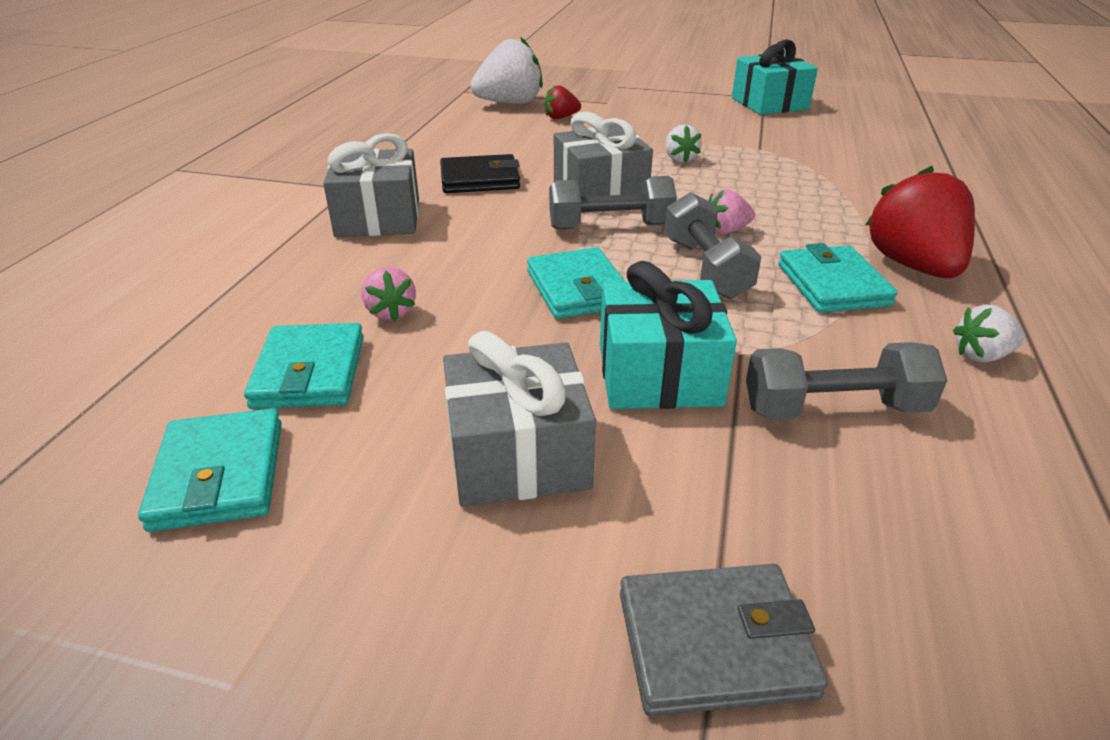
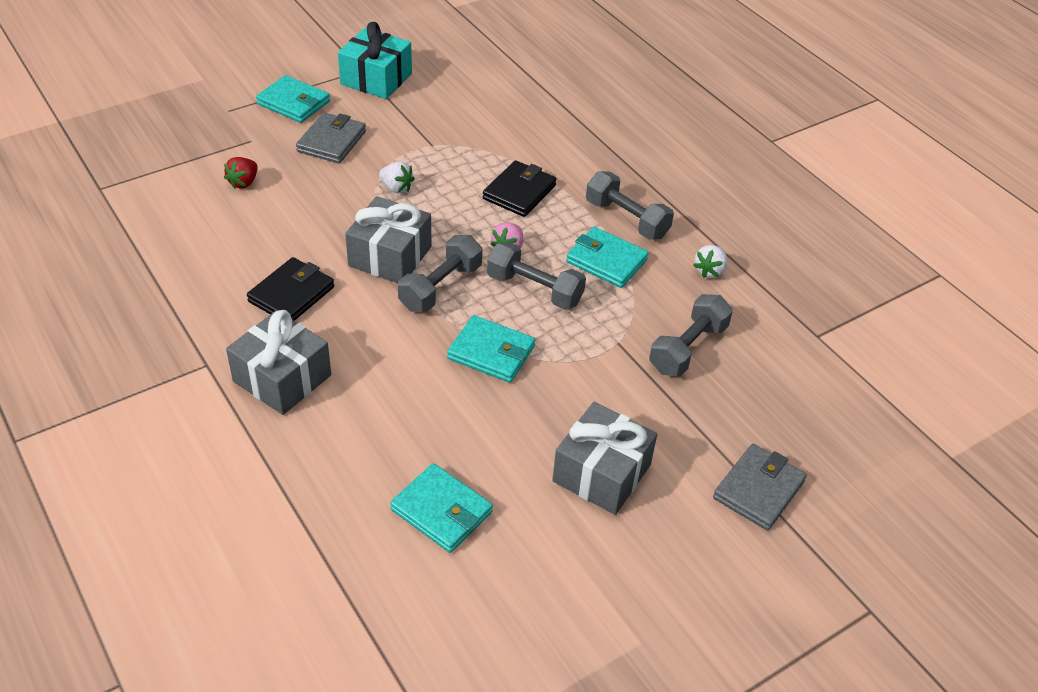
camera: 50 degrees left, 10 degrees up
(219, 475) = (496, 590): turquoise wallet -> turquoise wallet (293, 103)
(390, 312) = (418, 443): pink strawberry -> none
(510, 103) = (171, 185): white strawberry -> none
(659, 374) = (600, 382): turquoise gift -> none
(669, 120) = (332, 141): none -> grey wallet
(803, 202) = (519, 192): none -> black wallet
(913, 266) = (626, 219): red strawberry -> grey dumbbell

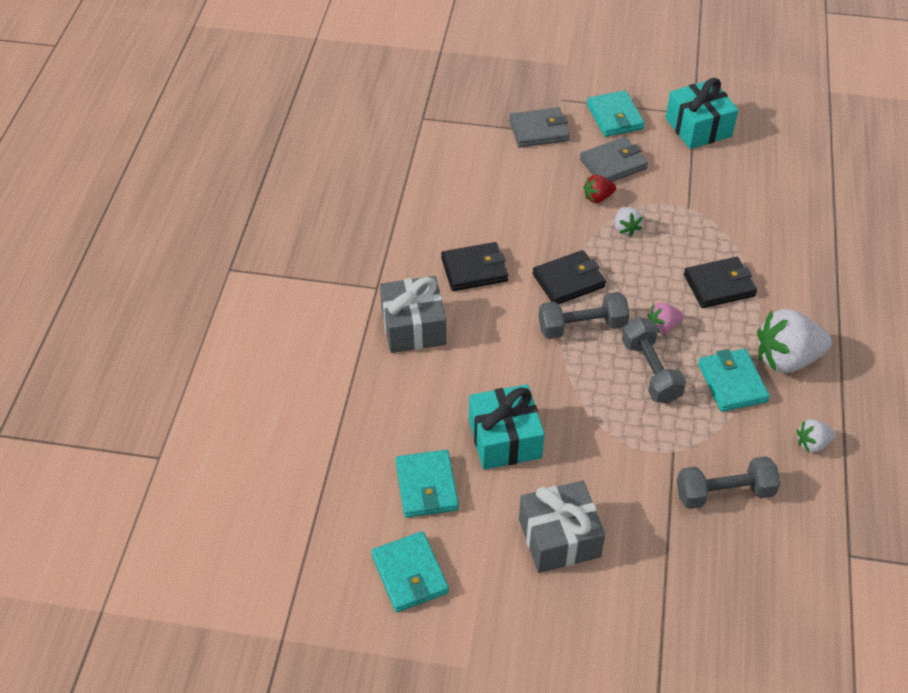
camera: 45 degrees right, 5 degrees up
(243, 182) = (520, 164): red strawberry -> red strawberry (598, 197)
(390, 256) = (568, 281): grey gift -> black wallet
(470, 422) = (504, 439): none -> turquoise gift
(491, 352) = (569, 398): turquoise wallet -> turquoise wallet (410, 574)
(626, 219) = (786, 359): grey dumbbell -> white strawberry
(758, 490) = (663, 633): grey wallet -> grey wallet (539, 130)

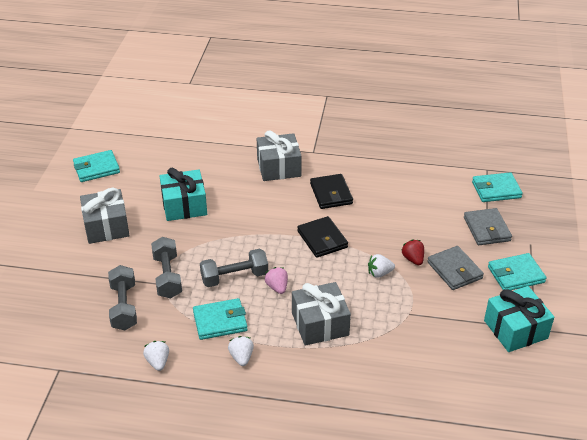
camera: 90 degrees right, 10 degrees down
(426, 486) = (154, 174): turquoise wallet -> turquoise wallet (496, 190)
(582, 326) = (277, 244): grey dumbbell -> grey dumbbell (167, 276)
(719, 285) = (320, 324): black wallet -> grey gift
(786, 359) = (241, 357): white strawberry -> white strawberry, size x0.50

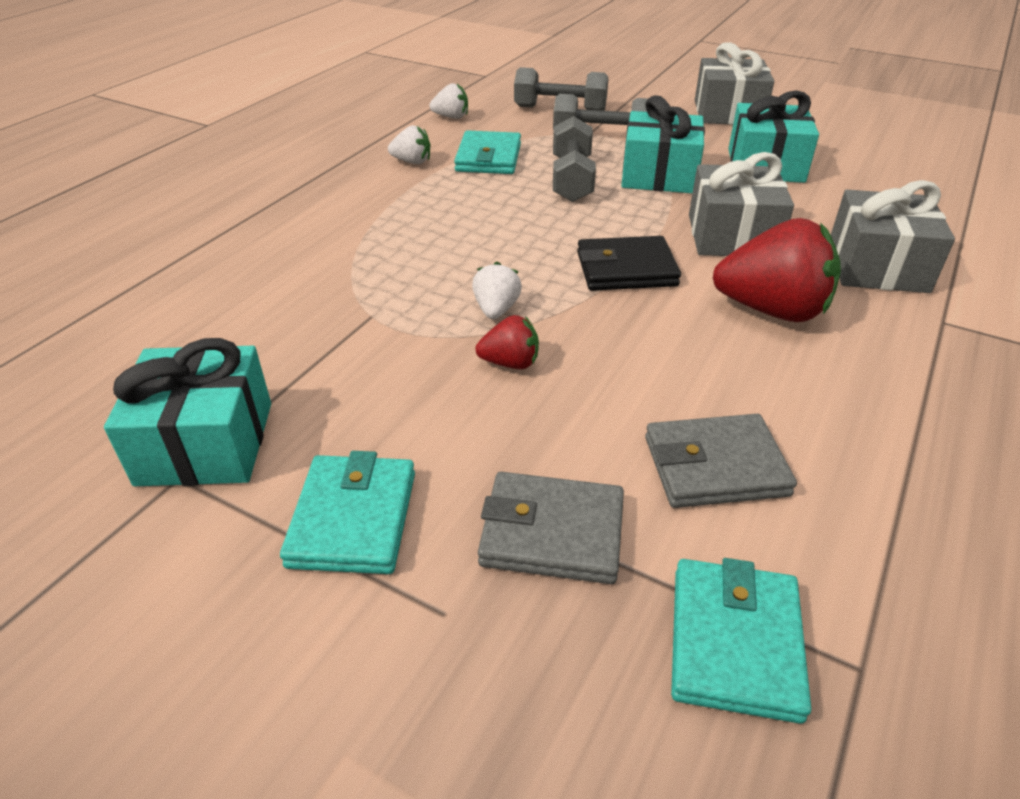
camera: 110 degrees right, 0 degrees up
(96, 168) = (875, 117): turquoise wallet -> none
(214, 243) = (659, 175): none -> turquoise gift
(277, 287) = (527, 207): pink strawberry -> none
(320, 324) = (421, 226): grey gift -> grey gift (732, 236)
(331, 194) = (772, 310): black wallet -> red strawberry
(454, 270) = (439, 413): grey wallet -> grey wallet (715, 466)

